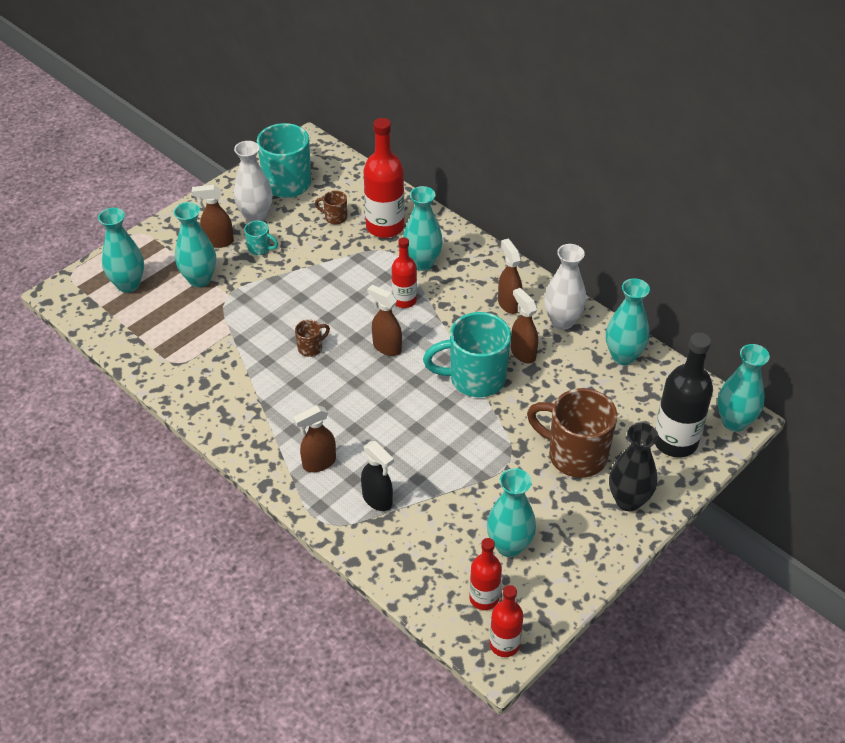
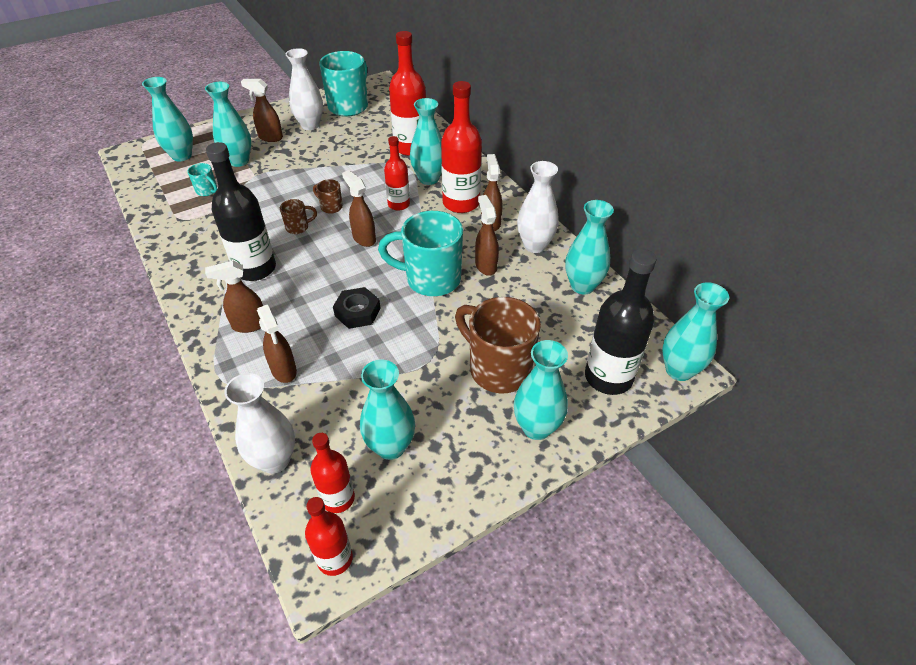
camera: 15 degrees right, 0 degrees up
(260, 248) = (300, 147): turquoise mug -> turquoise mug (207, 191)
(291, 403) = (255, 268): none -> black bottle
(335, 217) = (373, 135): brown mug -> brown mug (330, 207)
(377, 500) = (284, 371): black spray bottle -> brown spray bottle
(412, 580) = (274, 460): none -> white vase
(419, 427) = (357, 312): none -> black nut
(469, 286) = (461, 203): none -> red bottle
(628, 500) = (536, 427): black vase -> turquoise vase

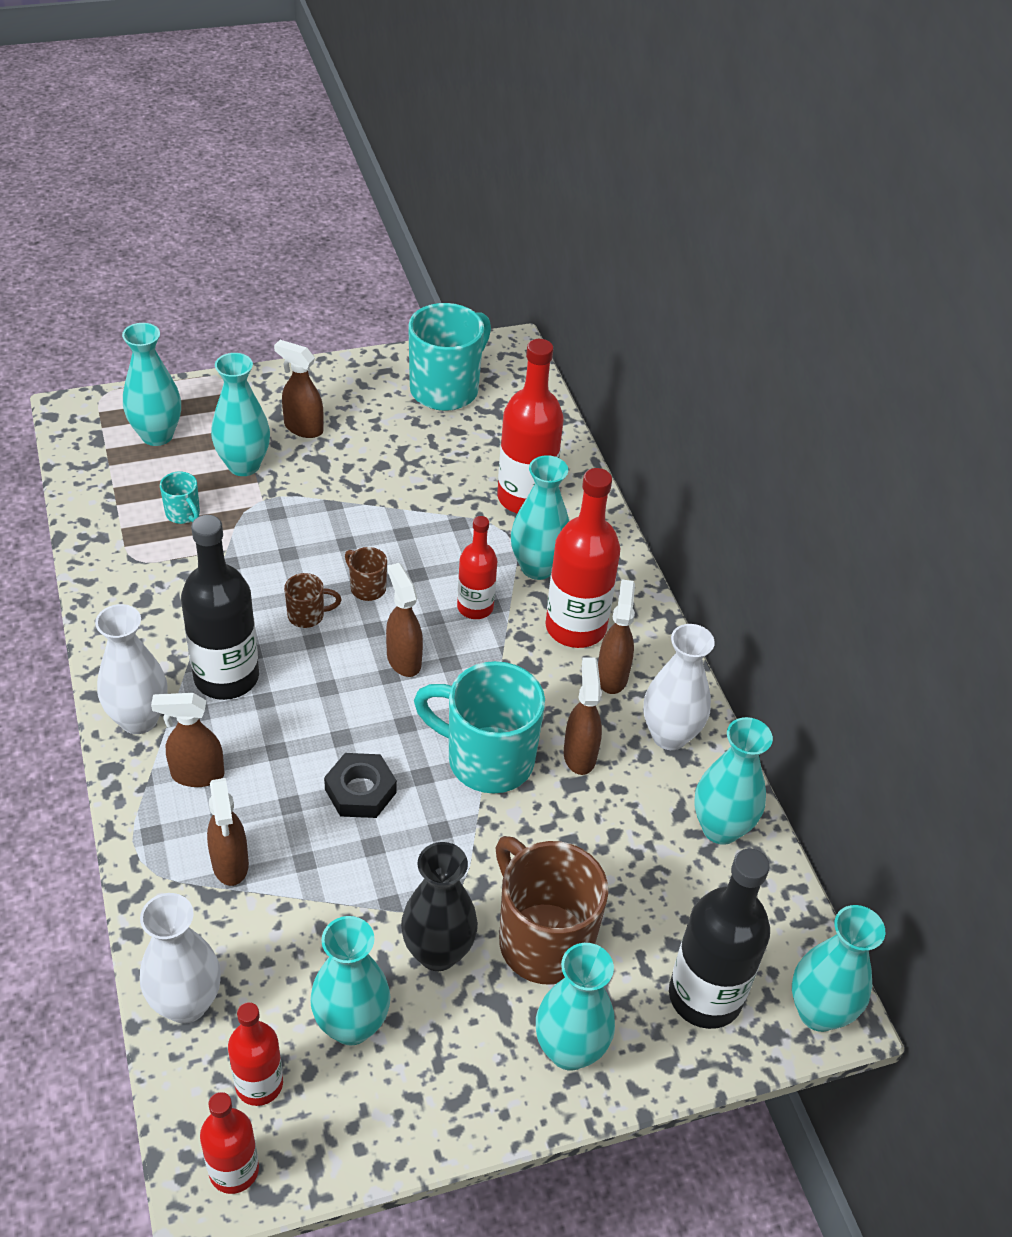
camera: 10 degrees right, 0 degrees up
(310, 125) = (373, 416): white vase -> white vase (139, 719)
(434, 391) = (438, 952): none -> black vase

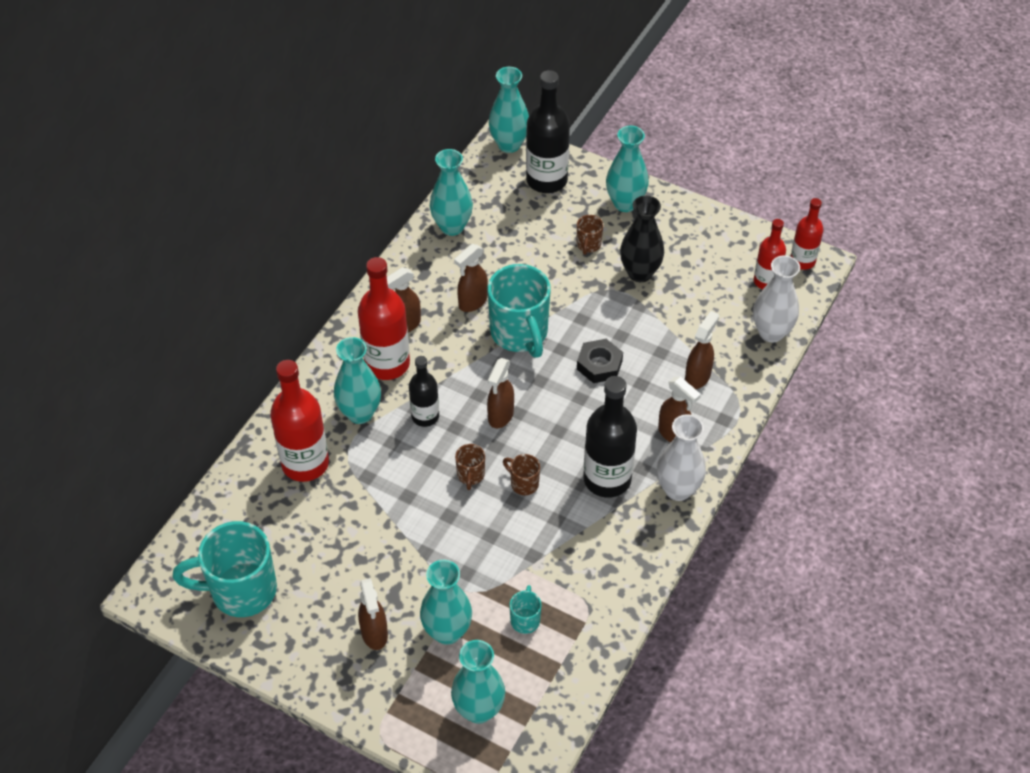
camera: 130 degrees left, 5 degrees up
(351, 1025) = (706, 274): turquoise vase -> none
(475, 607) = (425, 416): red bottle -> black bottle
(542, 939) = (588, 245): brown mug -> brown mug, size x0.45
(669, 735) = (417, 278): white vase -> none

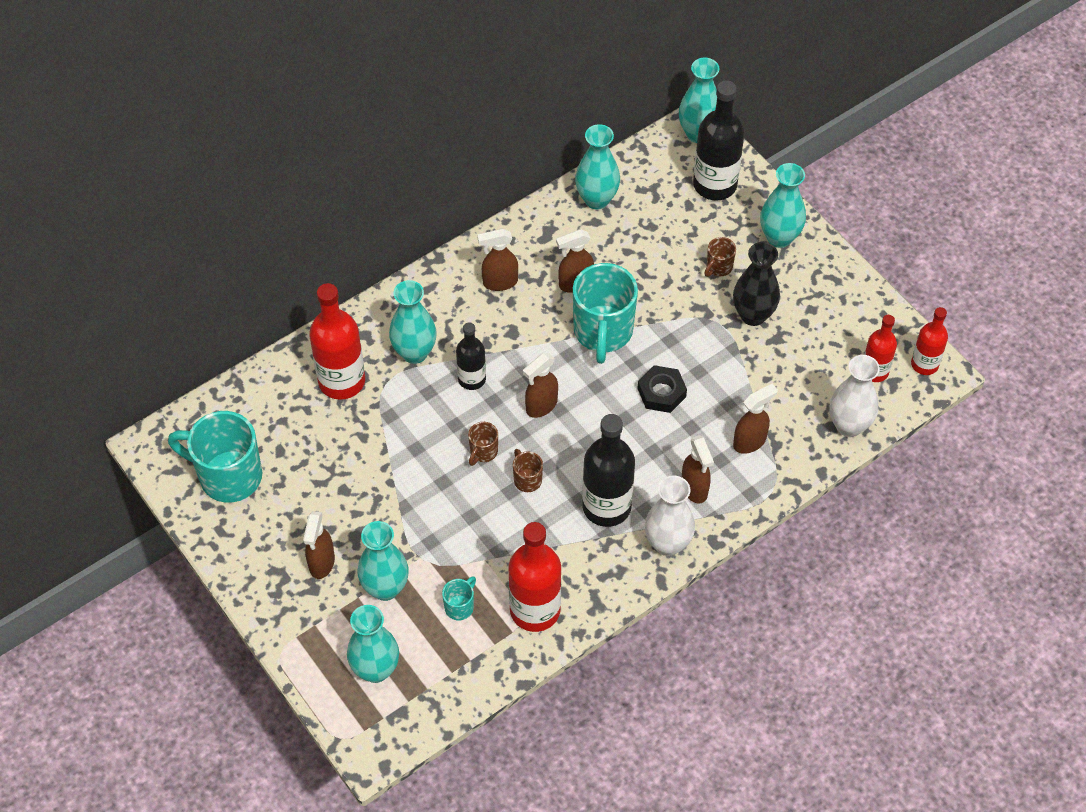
camera: 25 degrees right, 5 degrees up
(387, 364) = (464, 314): red bottle -> red bottle (535, 610)

